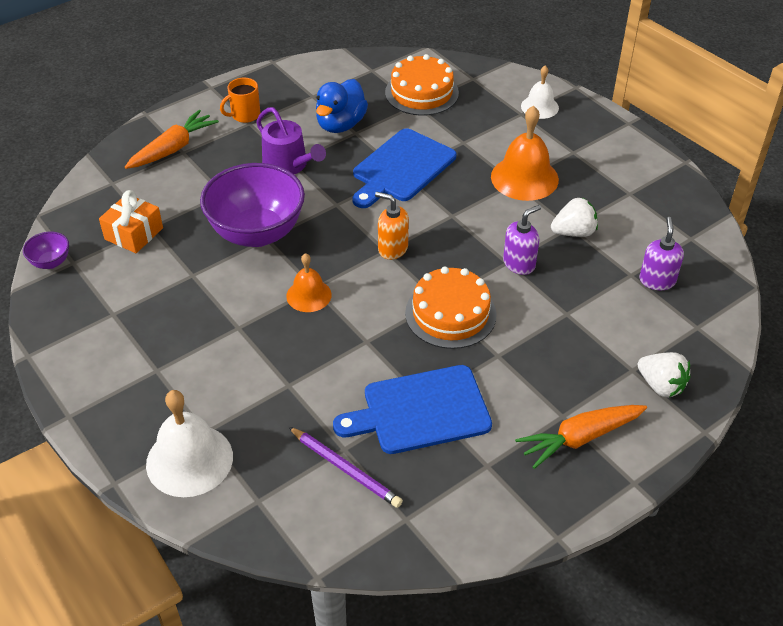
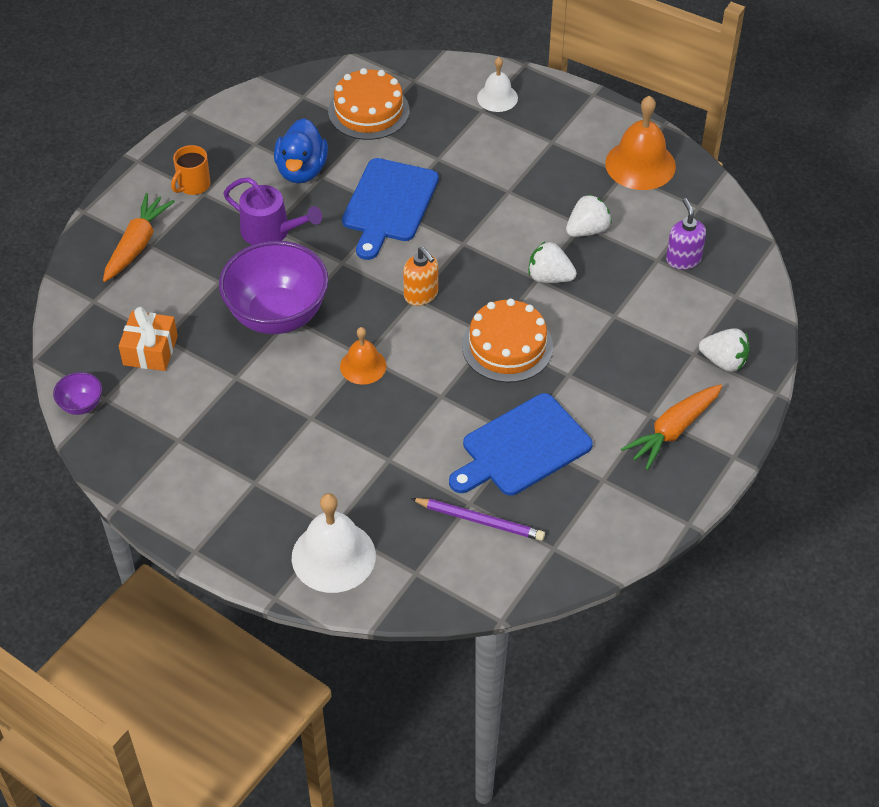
camera: 20 degrees left, 5 degrees up
(392, 248) = (421, 295): orange soap dispenser -> orange soap dispenser turned 135 degrees counterclockwise
(519, 264) = (549, 277): purple soap dispenser -> white strawberry
(524, 178) = (516, 183): orange bell -> orange bell (640, 164)

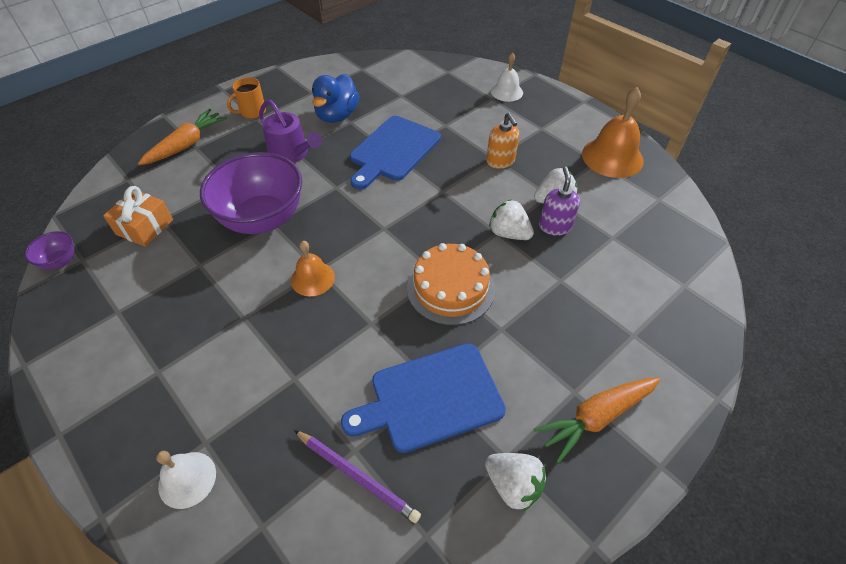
camera: 15 degrees right, 0 degrees up
(333, 556) = (187, 479): white bell -> white bell, size x0.60
(368, 111) = (405, 85): orange cake -> none
(421, 295) = (390, 226): orange soap dispenser -> orange soap dispenser (500, 161)
(683, 259) = (637, 241): purple soap dispenser -> purple soap dispenser (555, 226)
(724, 361) = (664, 350): white strawberry -> white strawberry (513, 485)

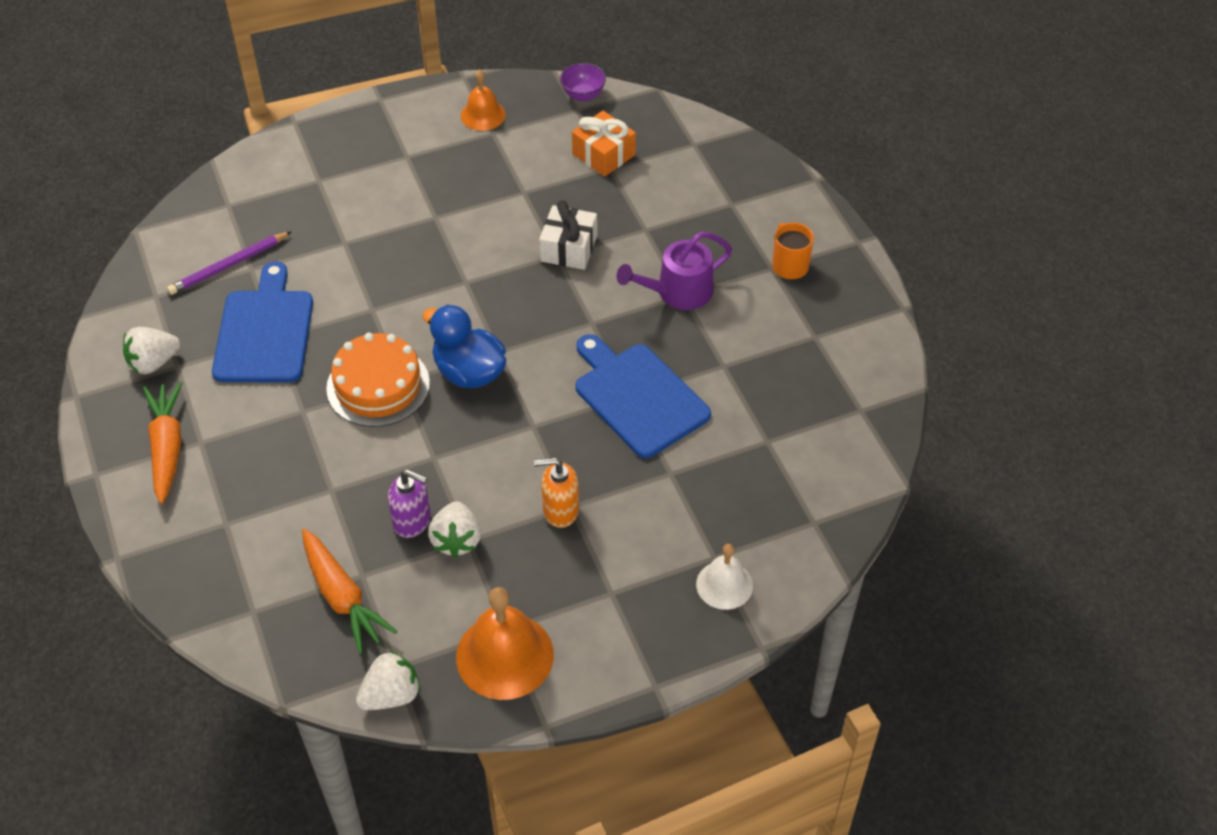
camera: 110 degrees right, 0 degrees up
(186, 145) = (740, 196): orange carrot -> orange carrot (342, 597)
(187, 479) = (293, 167): white bell -> none
(262, 219) = (568, 248): purple bowl -> white gift
(312, 278) = (456, 275): orange bell -> orange bell (483, 115)
(337, 115) = (744, 354): blue duck -> blue duck (469, 372)
(509, 233) = (426, 468): white strawberry -> white strawberry (391, 695)

